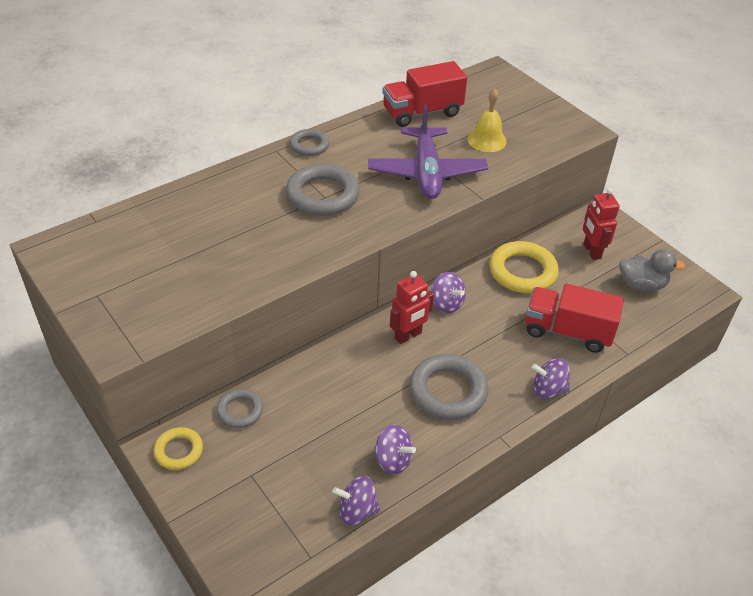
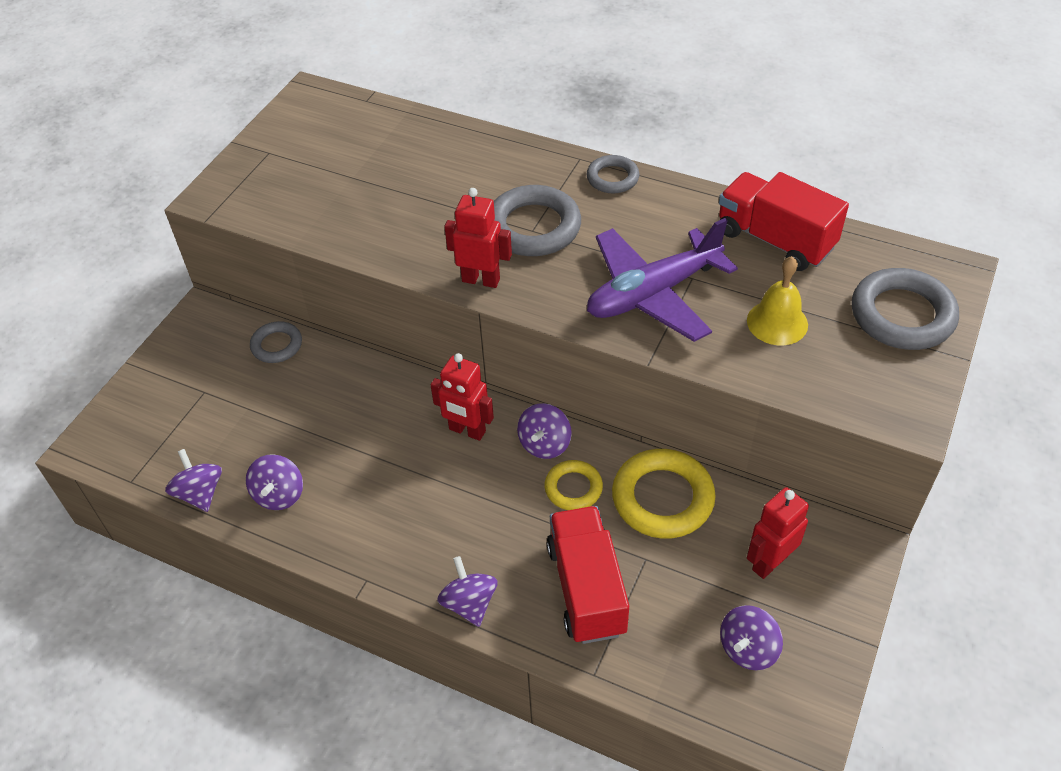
camera: 65 degrees right, 5 degrees up
(179, 451) = (206, 327): yellow ring -> yellow ring (573, 488)
(351, 236) = (481, 280): none -> red robot
(448, 391) = (405, 503): grey ring -> grey ring (902, 315)
(641, 285) = (748, 649): grey duck -> purple spinning top

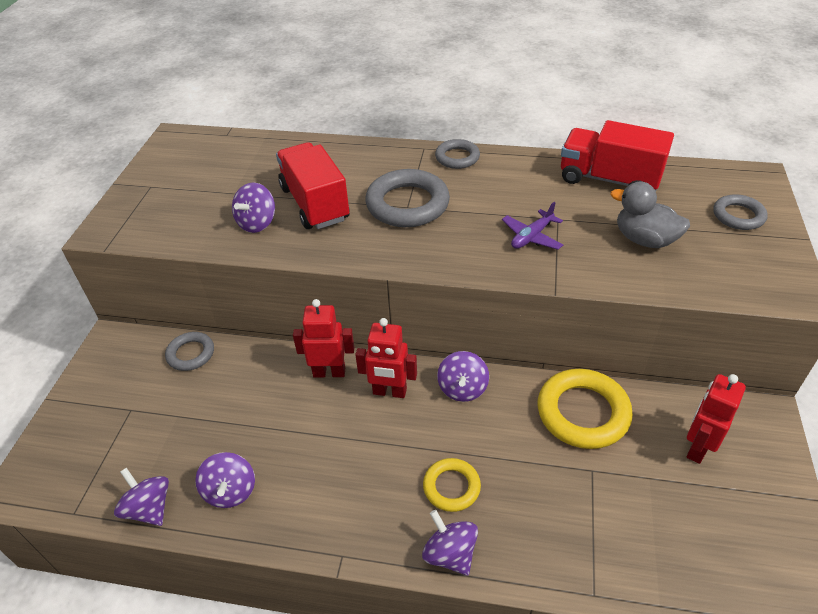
camera: 15 degrees left, 5 degrees down
(481, 280) = (379, 253): red robot -> red robot (329, 372)
(573, 488) = (503, 421): yellow ring -> yellow ring (451, 487)
(586, 588) = (552, 511): red truck -> red truck (315, 204)
(653, 293) = (531, 237): purple plane -> purple plane, size x0.46
(748, 649) = (718, 532): purple spinning top -> purple spinning top (257, 223)
(777, 322) = (644, 240): yellow bell -> grey duck
(902, 315) = (738, 216): grey ring -> grey ring, size x0.58

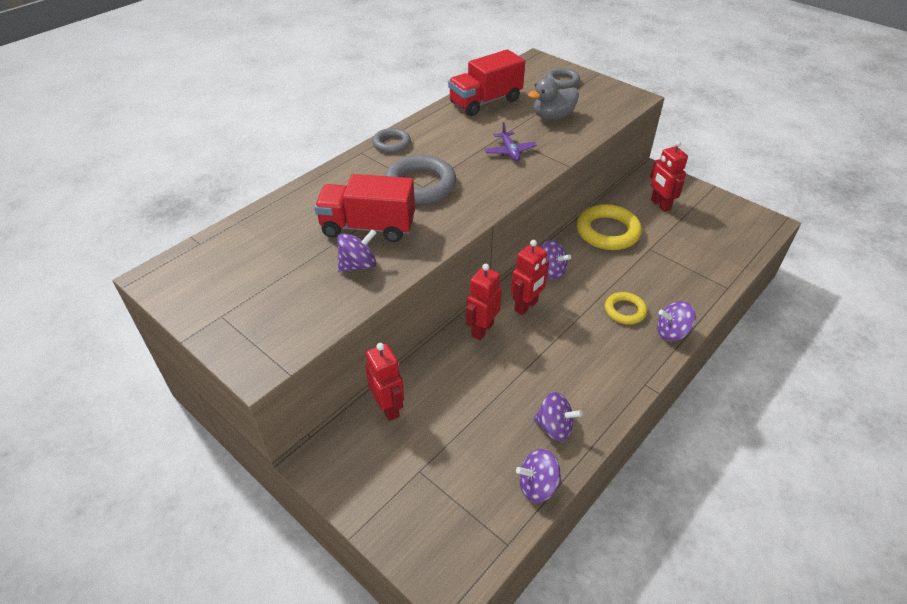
camera: 60 degrees left, 0 degrees up
(191, 354) = (388, 408): grey ring -> red robot
(257, 223) = (358, 265): purple spinning top -> purple spinning top turned 90 degrees counterclockwise

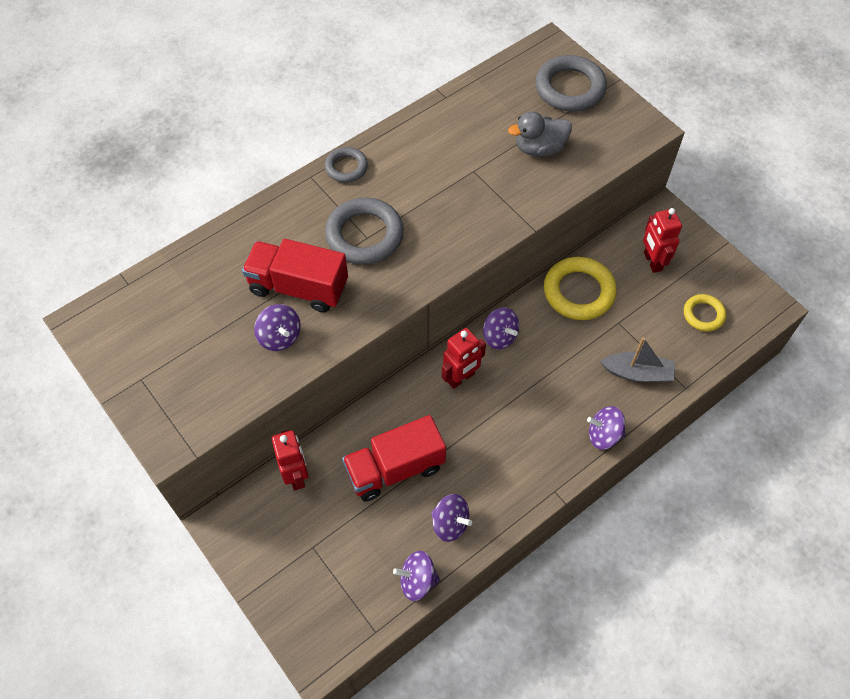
camera: 10 degrees right, 15 degrees up
(358, 265) = (280, 337): purple spinning top -> purple spinning top turned 75 degrees clockwise
(482, 329) = (407, 400): red robot -> none
(485, 102) = (468, 112): red truck -> red truck (395, 468)
(509, 151) = (474, 198): purple plane -> none
(562, 81) = (569, 88): grey ring -> grey ring, size x1.74
(625, 311) = (563, 400): yellow ring -> yellow ring (703, 315)
(681, 282) = (637, 373): none -> grey boat

